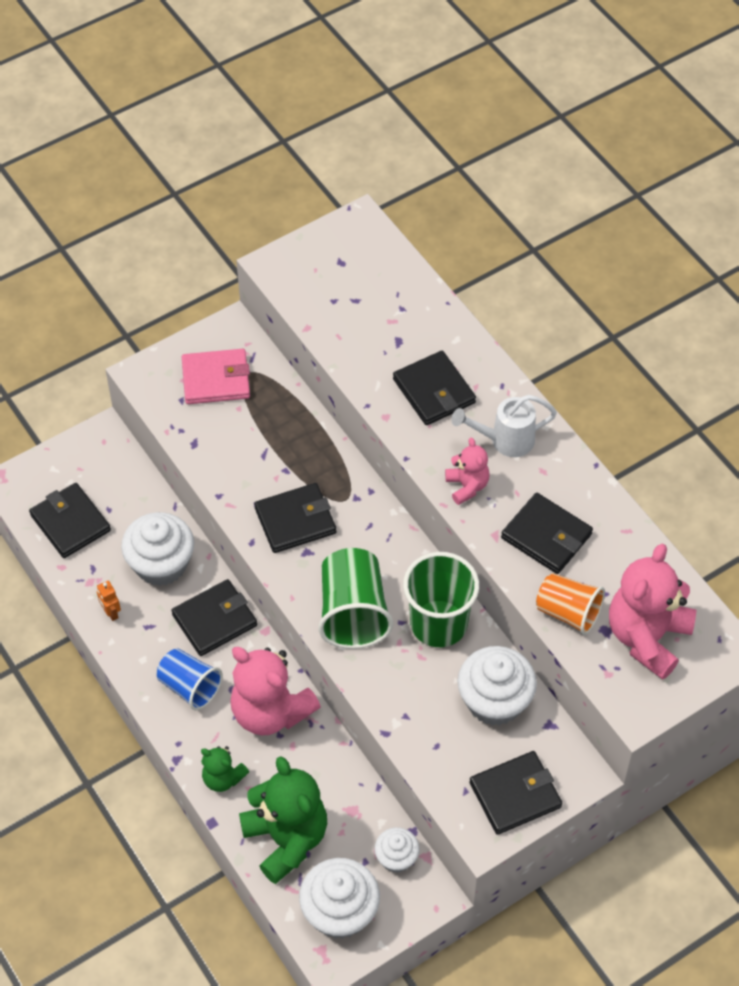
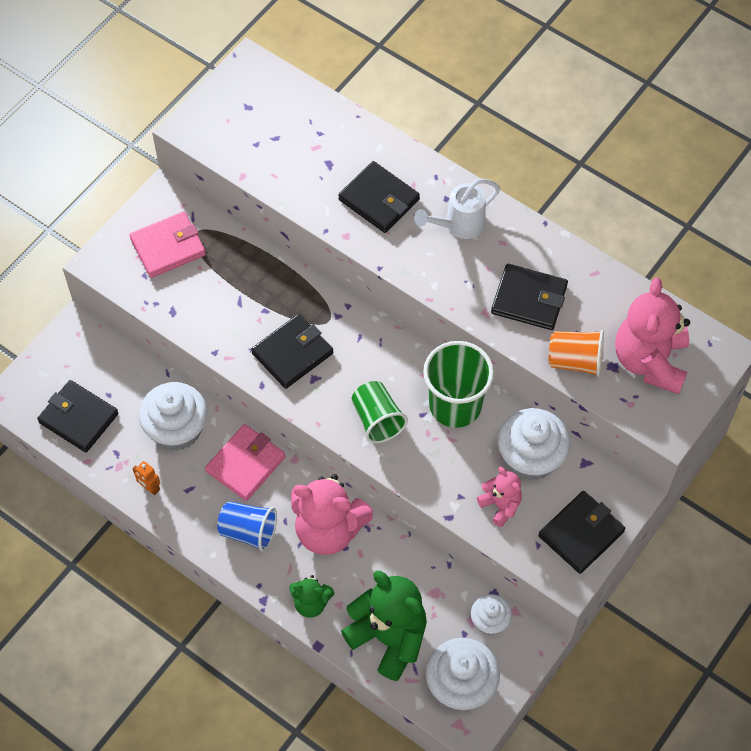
camera: 20 degrees left, 5 degrees up
(215, 620) = (246, 464): black wallet -> pink wallet
(353, 613) = (377, 420): green cup -> green cup, size x0.67
(467, 486) = (443, 276): pink teddy bear -> pink teddy bear (500, 505)

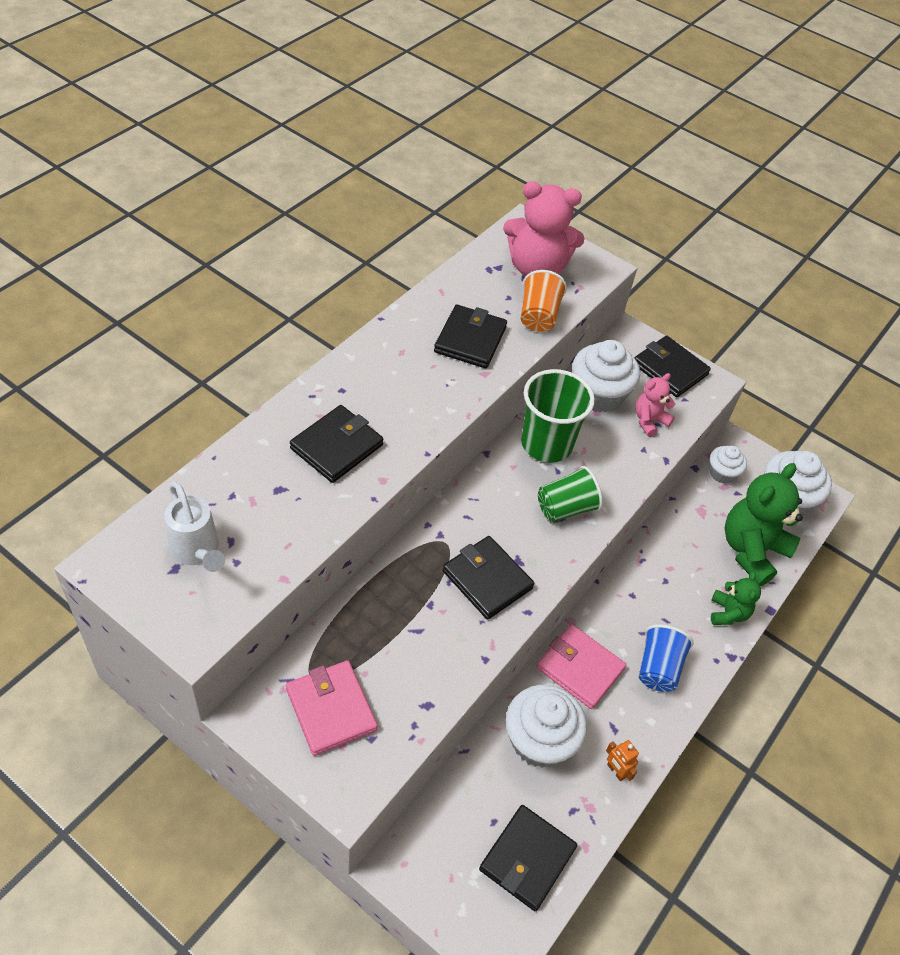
camera: 95 degrees left, 10 degrees down
(150, 488) = (616, 771): orange robot -> orange robot turned 105 degrees clockwise
(328, 529) = (648, 593): pink teddy bear -> none
(458, 225) = (378, 383): white watering can -> white watering can (197, 552)

